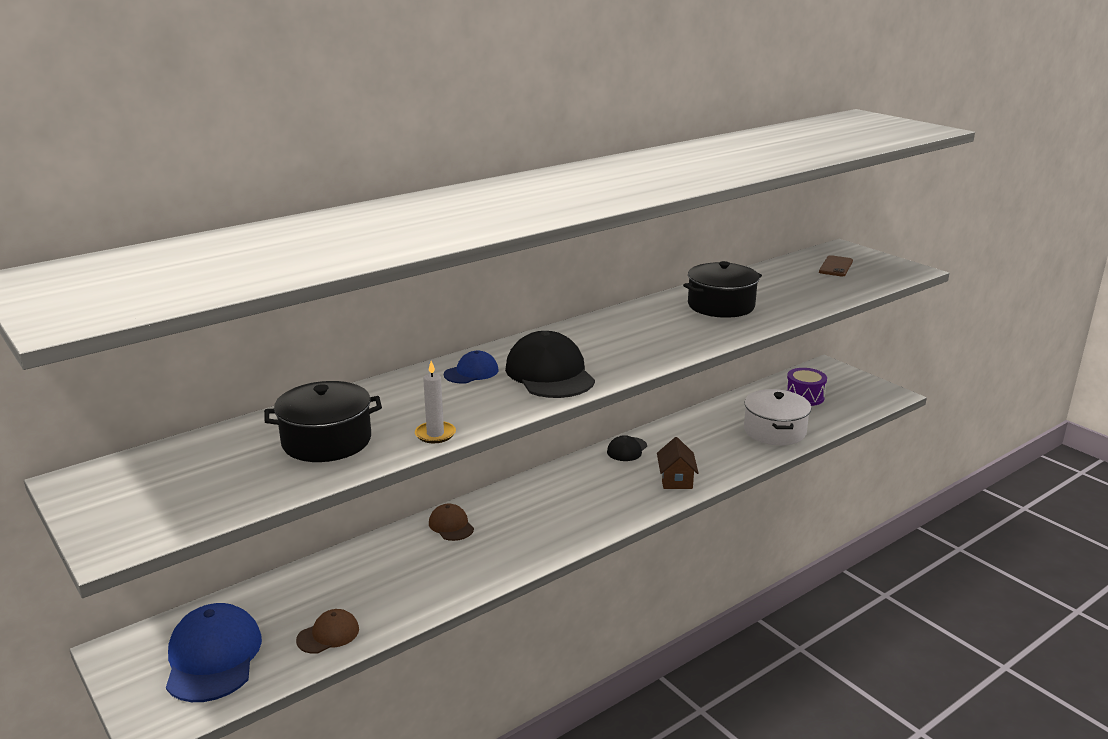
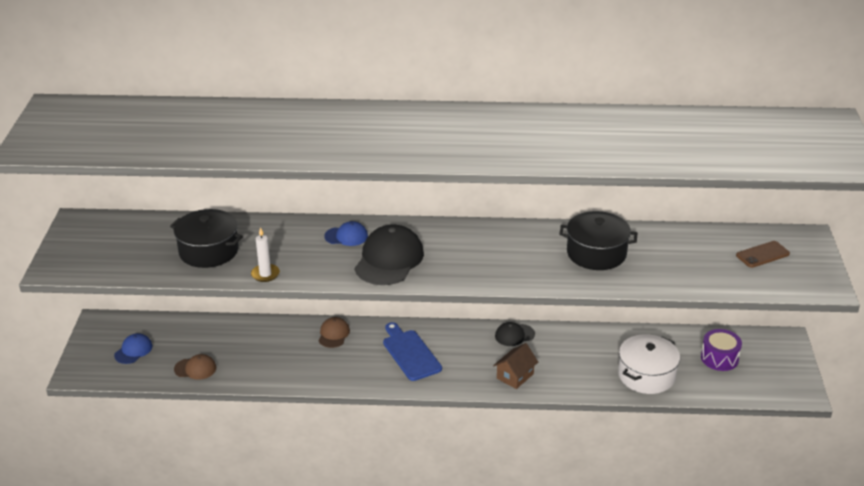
camera: 40 degrees right, 10 degrees up
(213, 657) = (133, 350): blue cap -> blue cap, size x0.53
(554, 506) = (410, 353): none -> blue cutting board

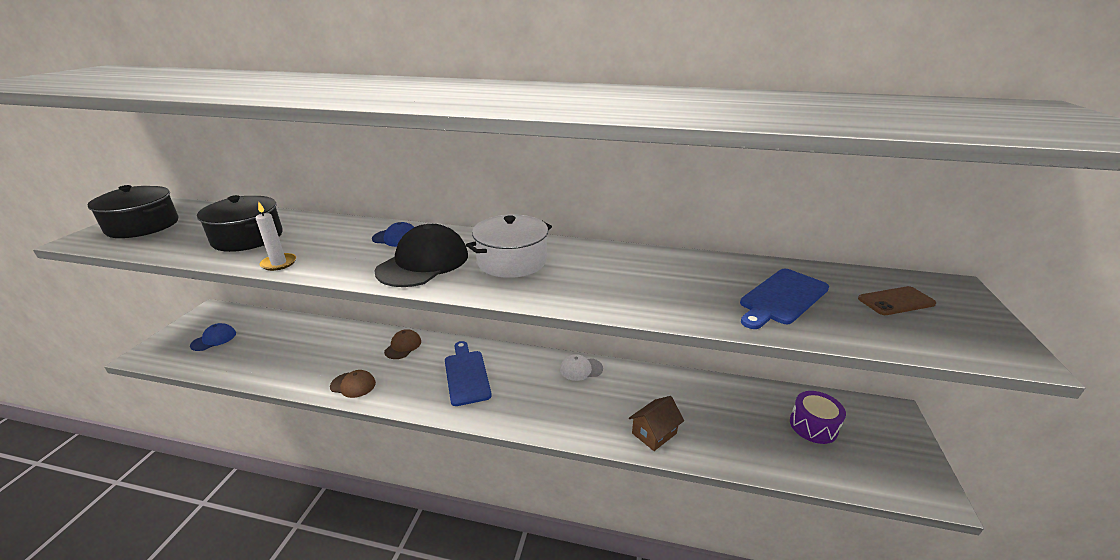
camera: 10 degrees right, 5 degrees down
(195, 369) = (252, 364): brown cap -> brown cap (353, 385)
(514, 335) = (581, 369): black cap -> white cap
(515, 376) = (567, 416): brown house -> brown house (654, 433)
(596, 253) = (671, 279): black pot -> black pot (143, 226)
(646, 375) = (722, 436): white pot -> white pot (512, 261)
(681, 261) = (782, 298): none -> blue cutting board

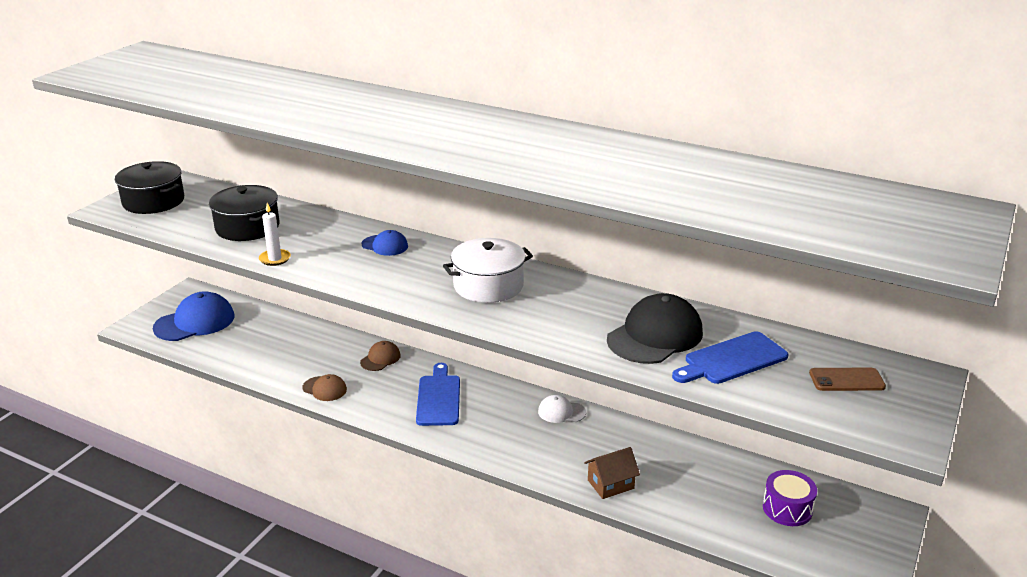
camera: 15 degrees right, 0 degrees up
(214, 339) = (195, 322): blue cap -> blue cap, size x1.90
(423, 263) = (404, 276): black cap -> black cap (655, 336)

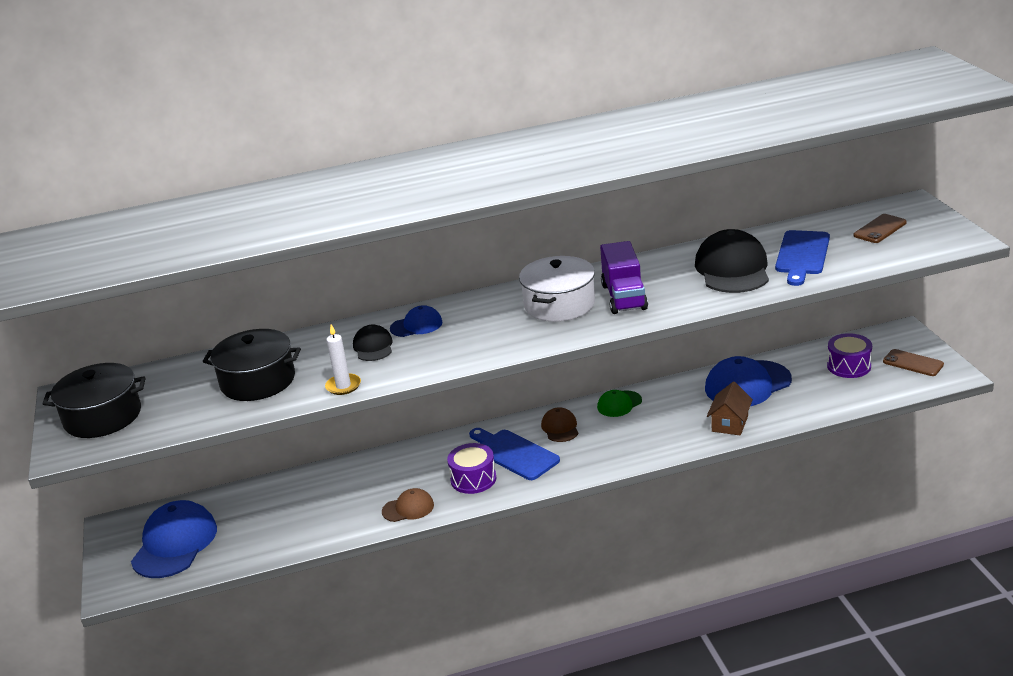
camera: 40 degrees left, 0 degrees up
(337, 244) = (373, 347): none -> black cap
(380, 359) = (413, 459): brown cap -> brown cap (560, 428)
(388, 397) = (473, 479): none -> purple drum
(538, 307) = (624, 297): none -> purple truck
(561, 412) = (619, 404): white cap -> green cap
(677, 464) = (747, 384): none -> blue cap
(851, 547) = (913, 363): none -> brown phone

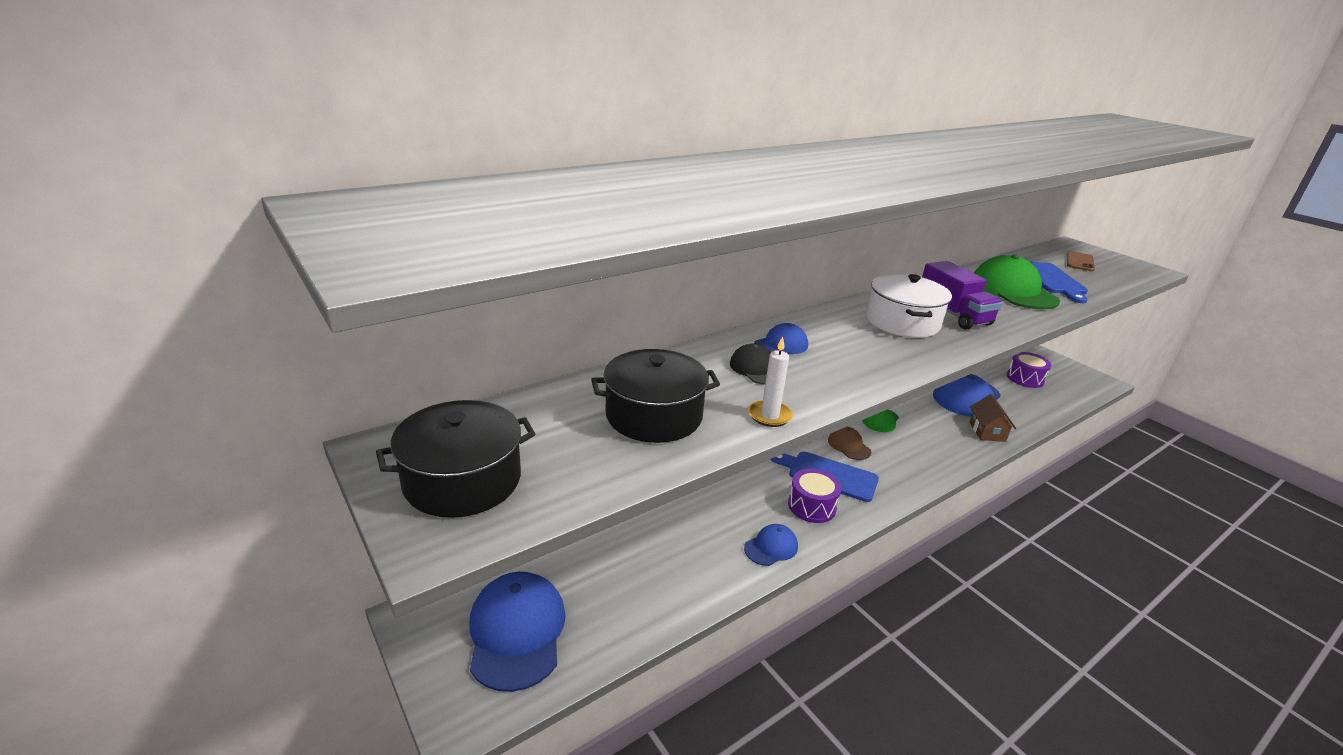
camera: 25 degrees left, 0 degrees up
(408, 508) = (771, 547): brown cap -> blue cap
(732, 269) = (1013, 291): black cap -> green cap
(913, 363) = (1066, 374): brown phone -> none

